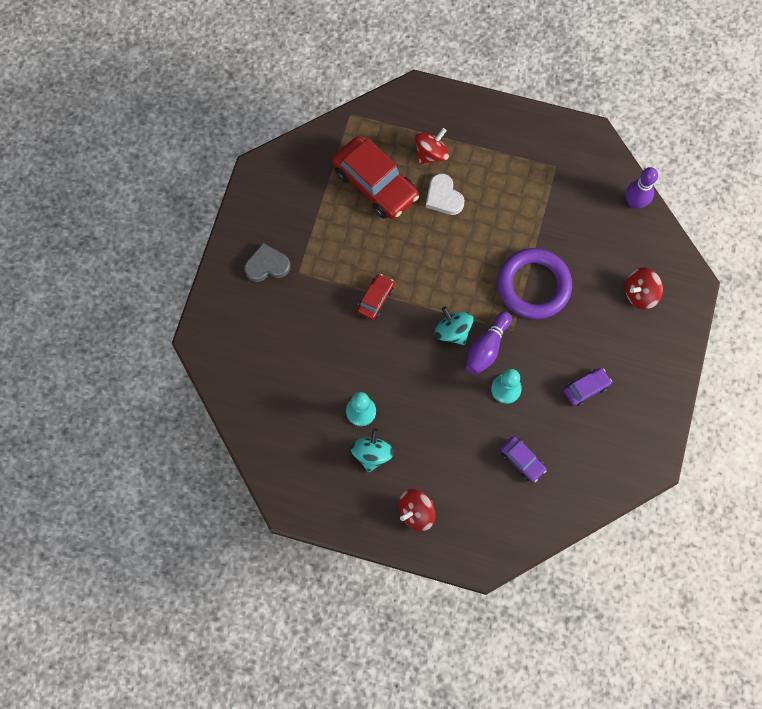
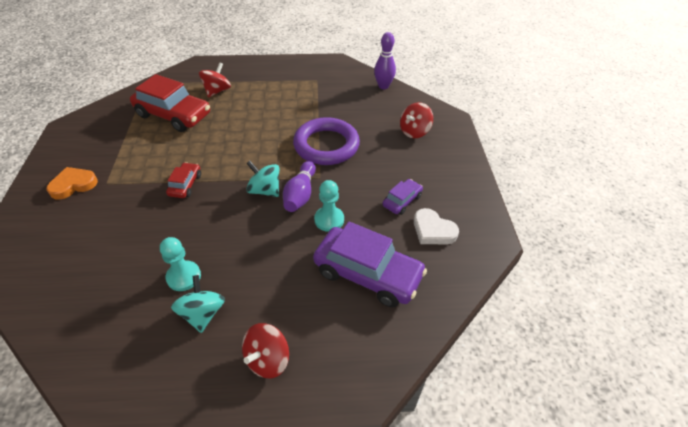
camera: 20 degrees left, 25 degrees down
(267, 265) = (73, 185): grey heart -> orange heart
(443, 197) = (233, 111): white heart -> white heart (433, 230)
(522, 460) = (368, 273): purple car -> purple car, size x2.04

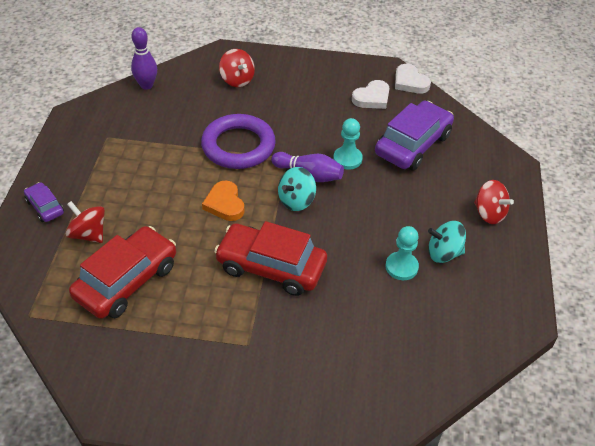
camera: 80 degrees left, 0 degrees up
(73, 185) = (242, 380): orange heart -> orange heart (224, 204)
(185, 185) = (271, 267): red car -> red car, size x2.04
(402, 201) = (333, 108): purple car -> purple car (45, 207)
(478, 263) = (410, 82): none -> white heart

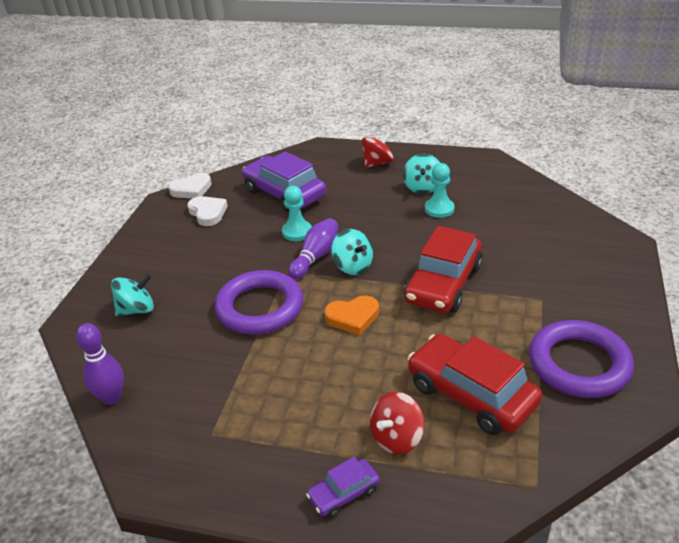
camera: 80 degrees left, 10 degrees down
(154, 363) = (579, 364): none -> purple ring
(237, 80) = (137, 309): red spinning top -> turquoise spinning top

